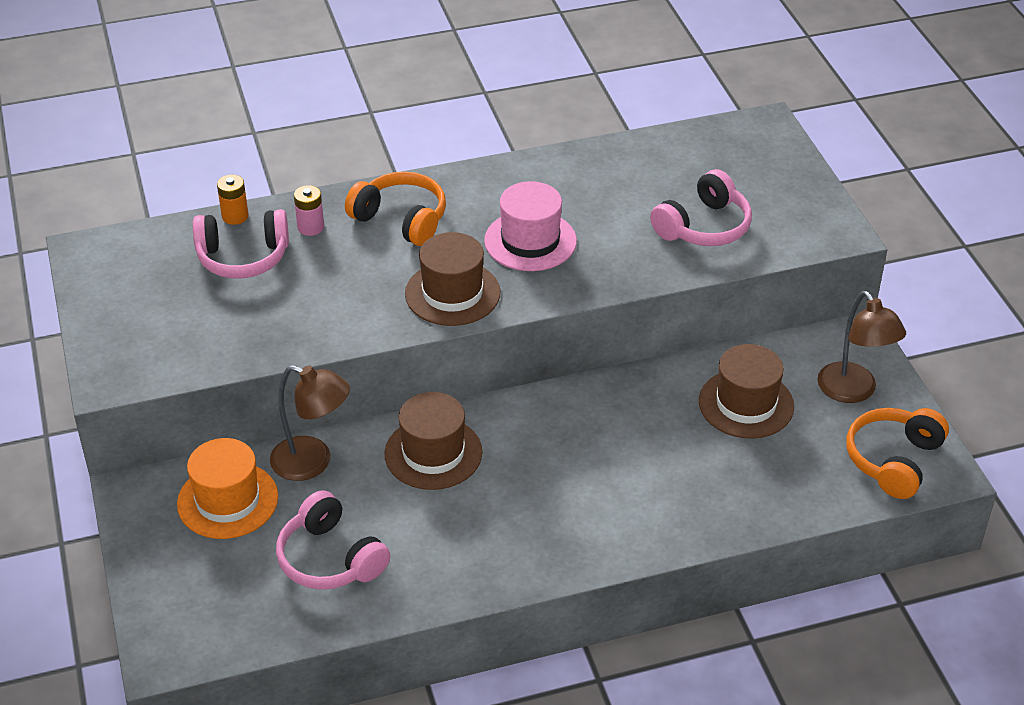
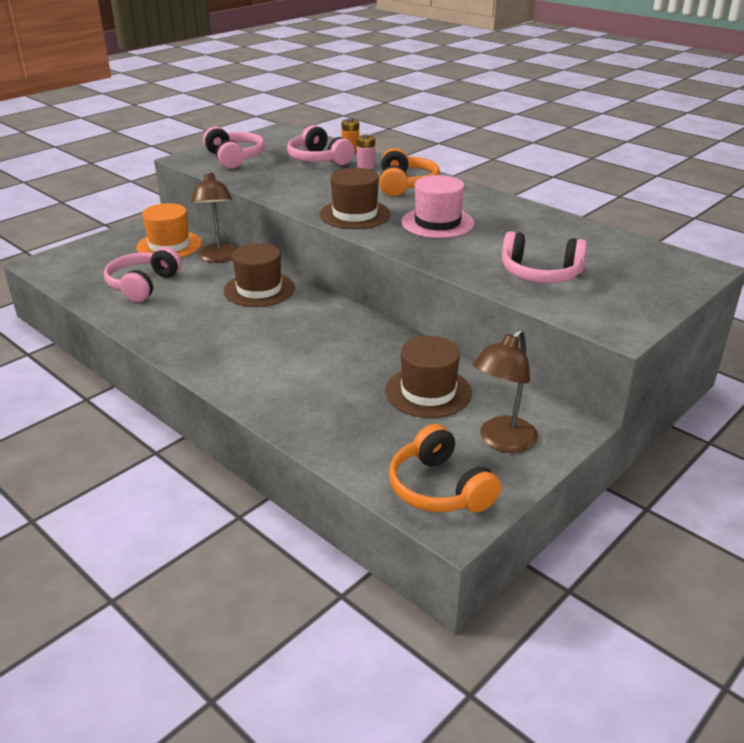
camera: 60 degrees right, 10 degrees down
(157, 332) = (234, 158): none -> pink headphones
(894, 460) = (439, 488): orange headphones -> orange headphones turned 120 degrees counterclockwise

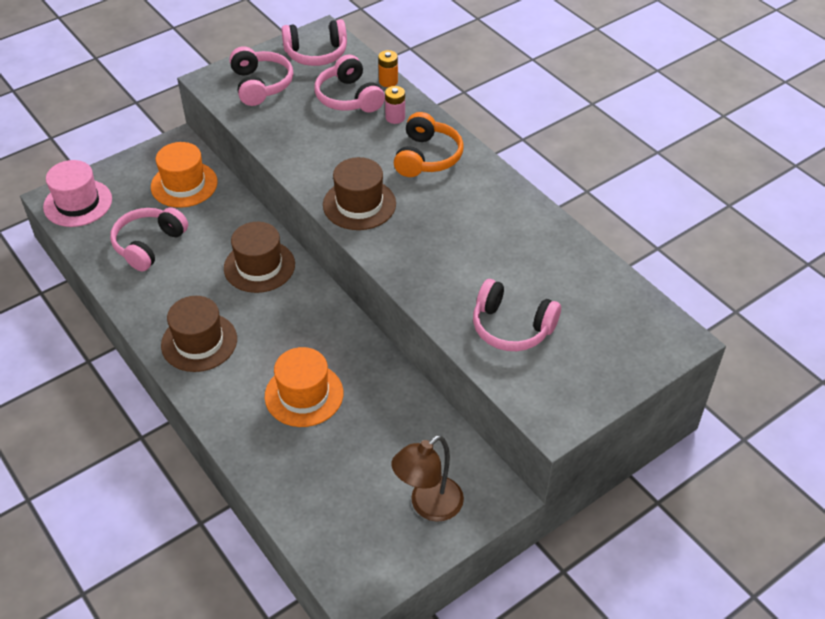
camera: 10 degrees right, 15 degrees up
(219, 258) = (229, 211): brown lamp -> none
(279, 140) = (316, 53): none -> pink headphones
(335, 372) = (304, 394): none -> orange hat
(428, 392) = (382, 433): brown hat -> brown hat (199, 342)
(437, 223) = (438, 229): pink hat -> pink hat (78, 203)
(439, 488) = (356, 551): orange headphones -> none

